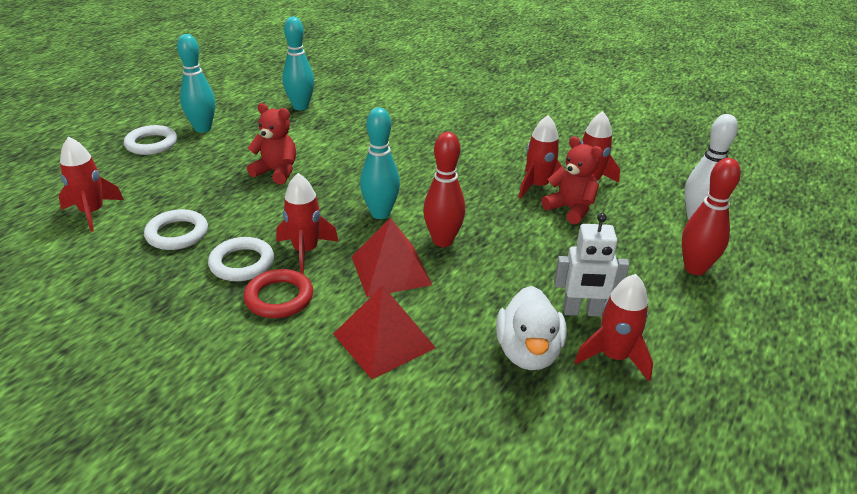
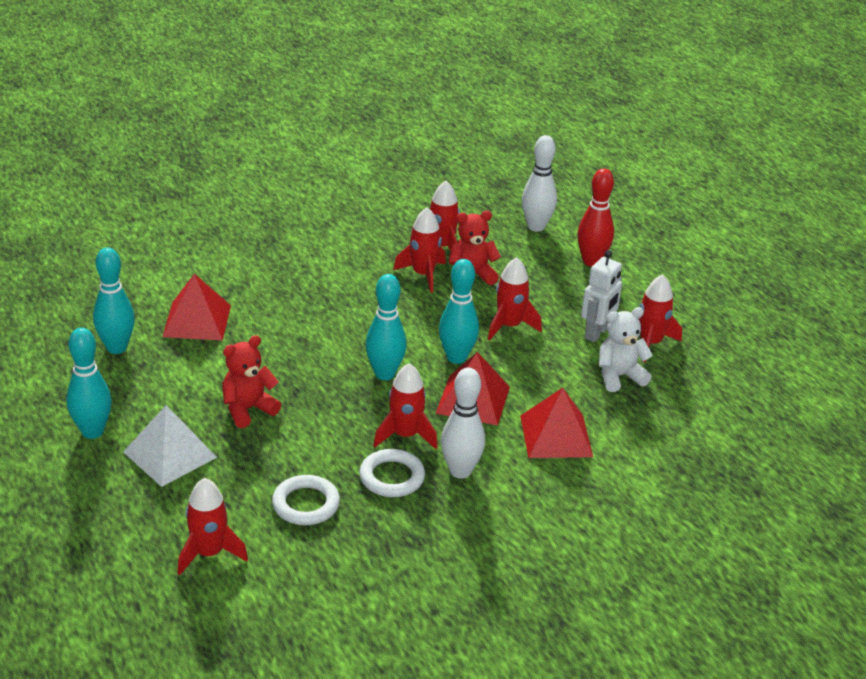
camera: 60 degrees left, 0 degrees up
(151, 144) = (90, 479): white ring -> none
(199, 161) = (170, 454): none -> white pyramid
(279, 298) = (460, 471): red ring -> white bowling pin
(361, 121) = (197, 321): none -> red pyramid
(442, 241) = (456, 357): red bowling pin -> turquoise bowling pin
(524, 254) = (509, 326): none -> red rocket
(528, 352) = (619, 376): white duck -> white teddy bear

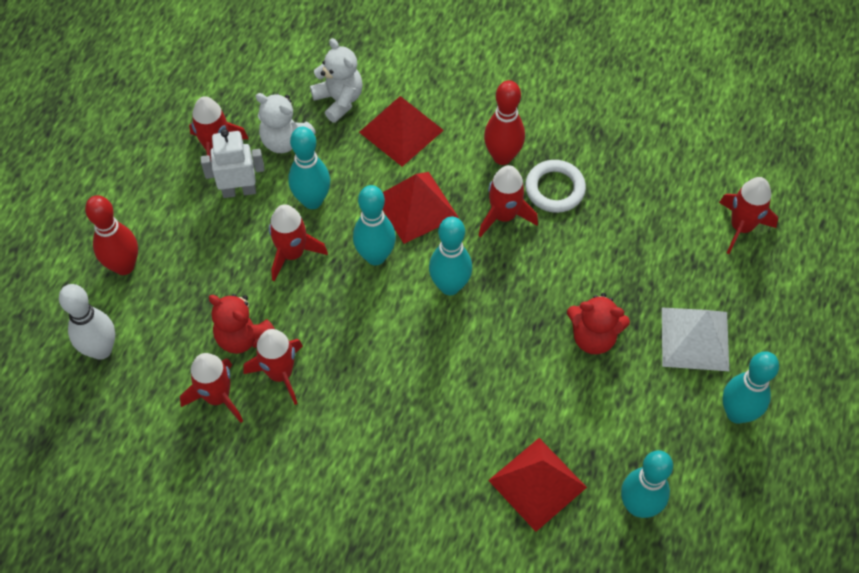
camera: 130 degrees left, 25 degrees up
(306, 504) = (637, 214): white ring -> none
(460, 471) = (502, 156): white bowling pin -> red bowling pin
(544, 358) = (312, 201): none -> turquoise bowling pin
(629, 424) = (339, 100): none -> white teddy bear

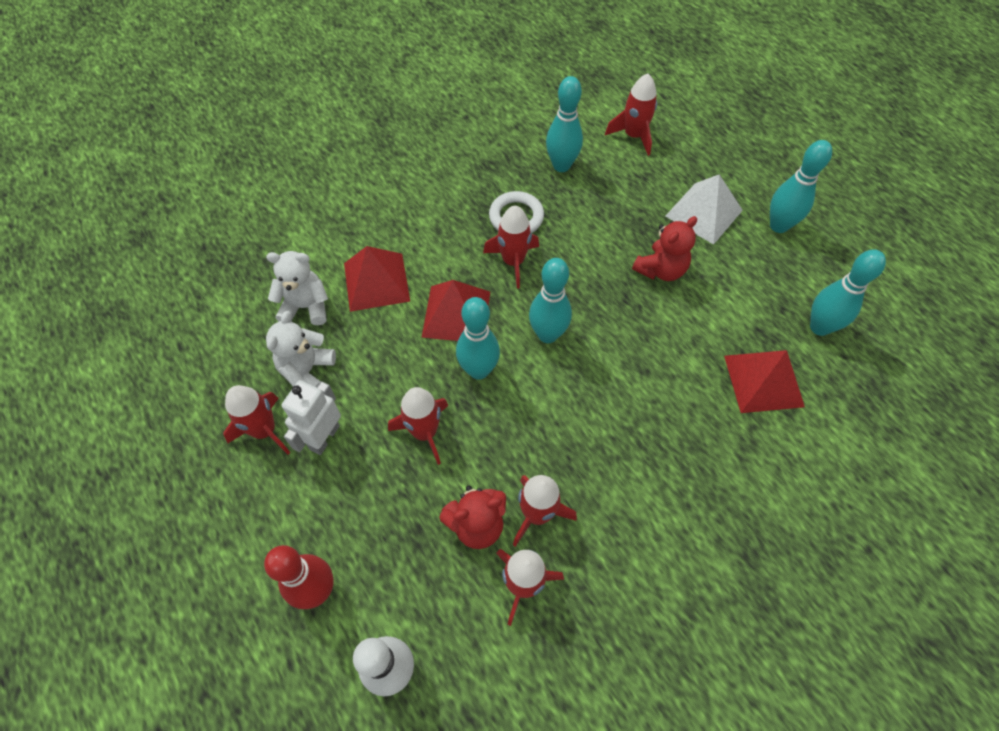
camera: 55 degrees left, 0 degrees up
(285, 140) = (307, 370): white teddy bear -> white teddy bear turned 135 degrees clockwise
(312, 201) = (385, 385): turquoise bowling pin -> turquoise bowling pin (561, 165)
(502, 156) = (460, 231): red bowling pin -> none

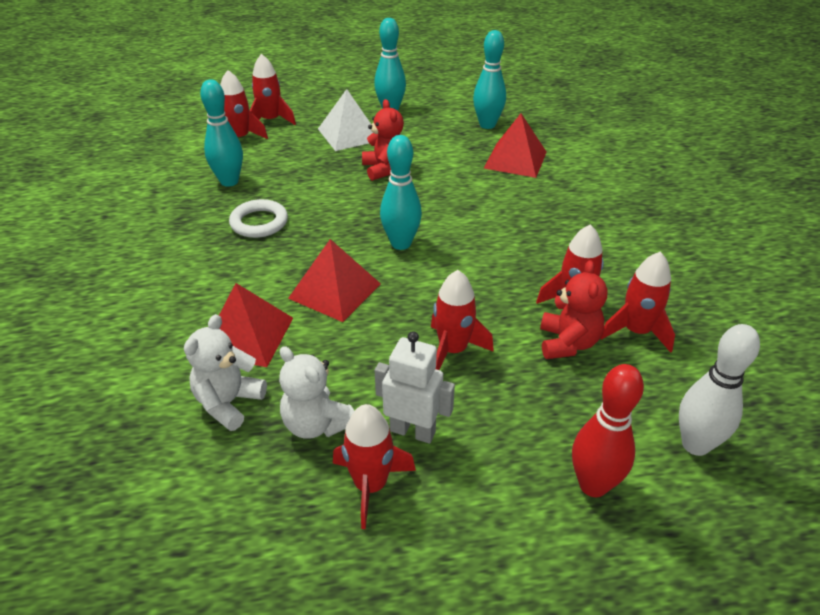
camera: 65 degrees left, 20 degrees down
(324, 437) = (413, 431): white robot -> white robot turned 150 degrees clockwise
(478, 370) = (408, 295): turquoise bowling pin -> none
(513, 261) = (307, 239): red rocket -> red rocket (270, 121)

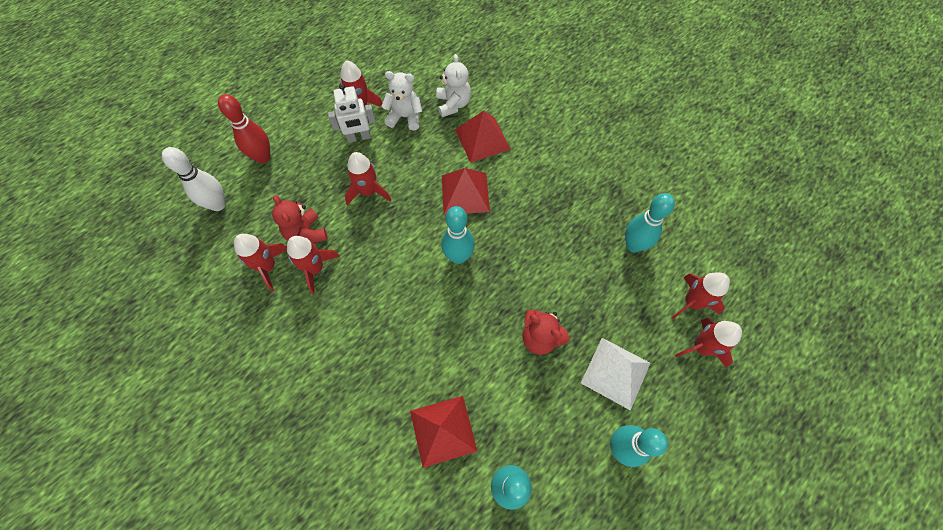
camera: 145 degrees right, 25 degrees up
(259, 222) = (566, 219): white ring -> none

